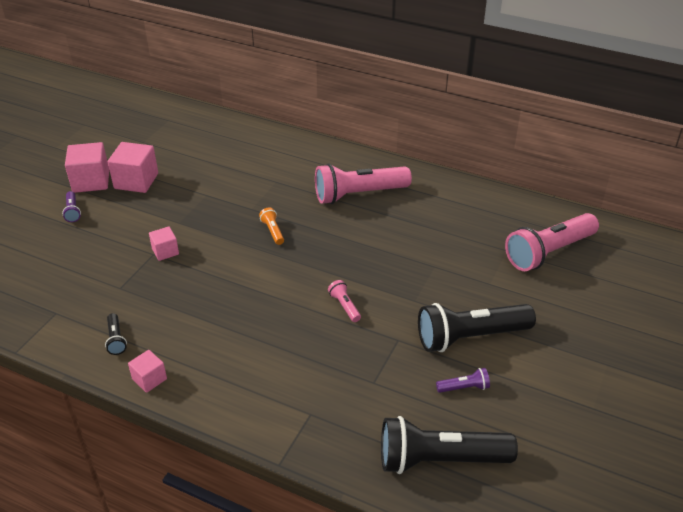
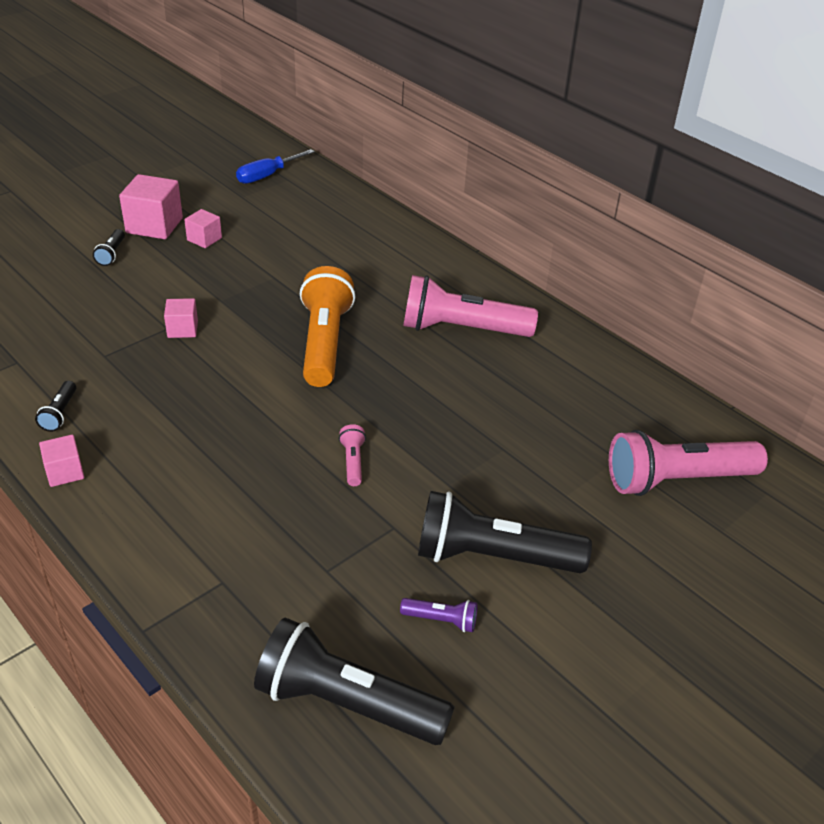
camera: 20 degrees right, 0 degrees up
(73, 211) = (112, 254): purple flashlight -> black flashlight
(136, 181) = (204, 239): pink cube -> pink cube, size x0.57
(151, 121) = (267, 175): none -> blue screwdriver
(272, 231) = (324, 343): orange flashlight -> orange flashlight, size x2.34

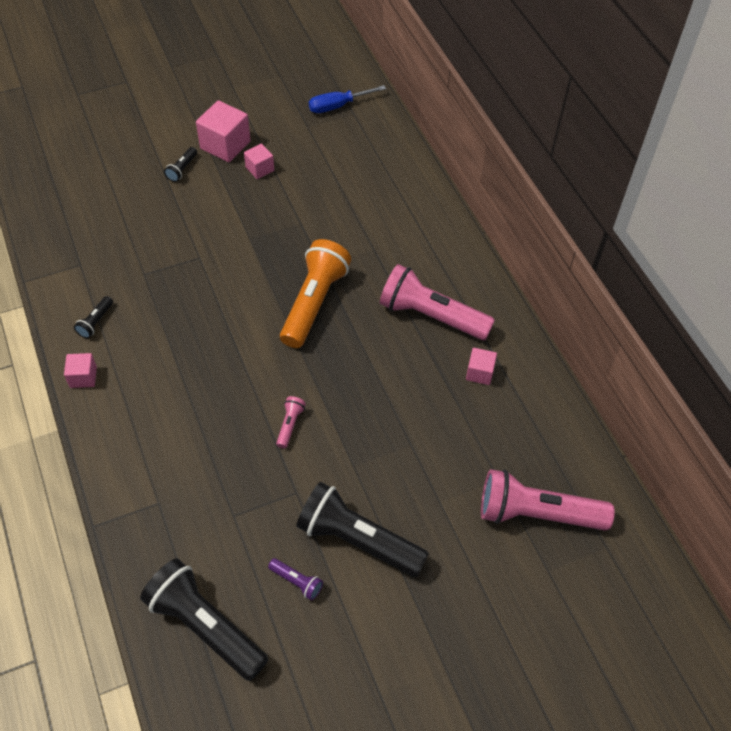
camera: 20 degrees right, 15 degrees up
(182, 329) = (210, 262): pink cube -> pink cube (479, 373)

